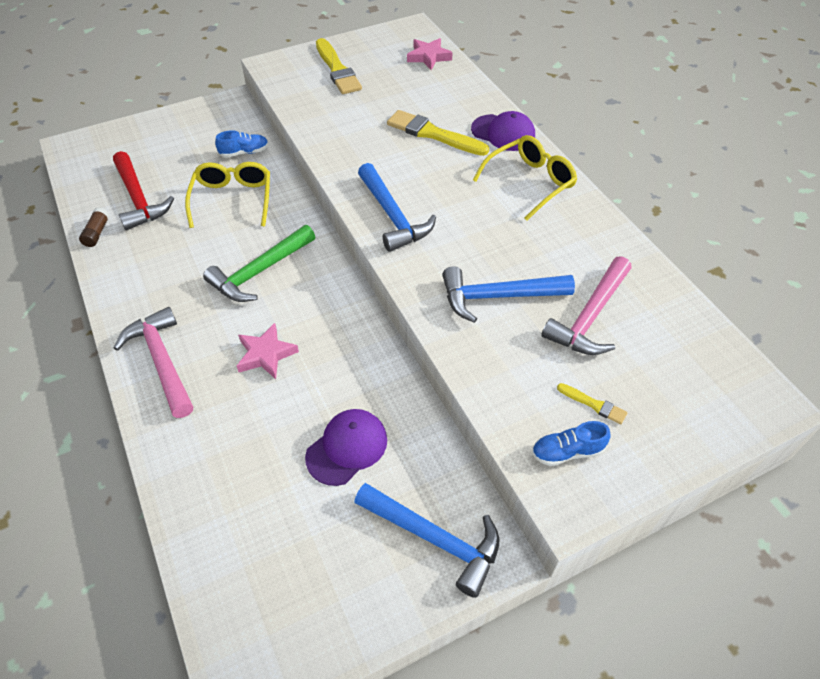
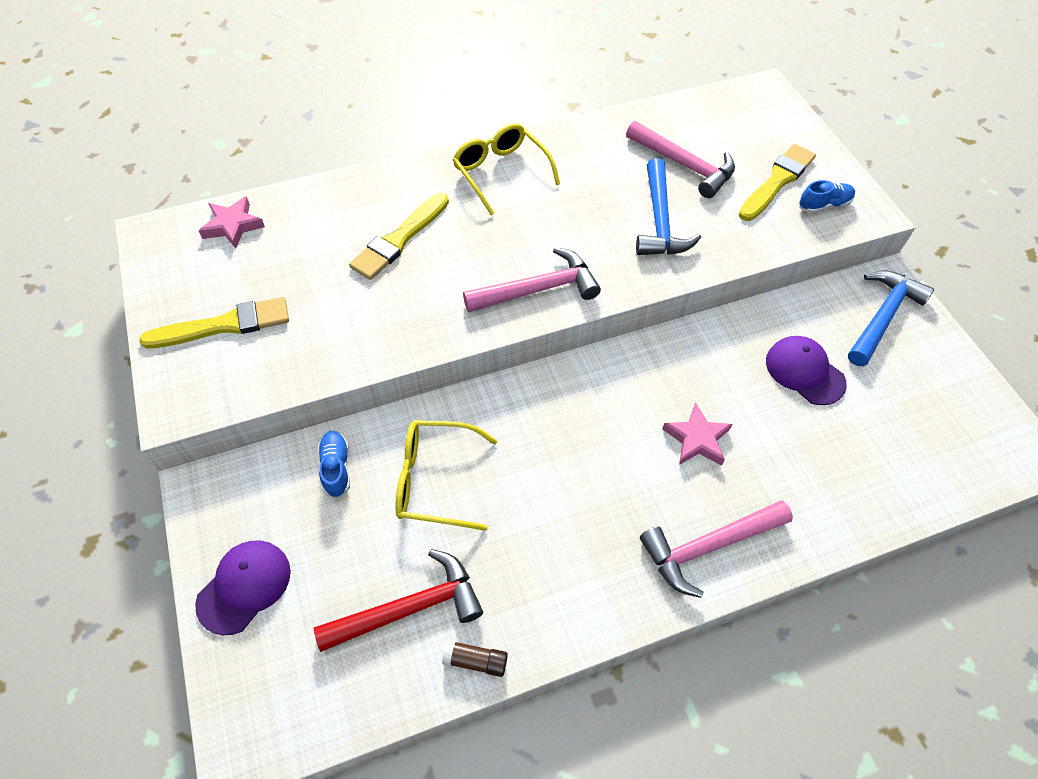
camera: 85 degrees left, 5 degrees up
(259, 272) = (573, 446): green hammer -> none
(393, 216) = (538, 289): blue hammer -> pink hammer
(503, 133) = (413, 180): purple cap -> purple cap (244, 586)
(567, 452) = (824, 205): blue shoe -> blue shoe turned 105 degrees counterclockwise
(594, 404) = (777, 181): yellow brush -> yellow brush, size x2.08

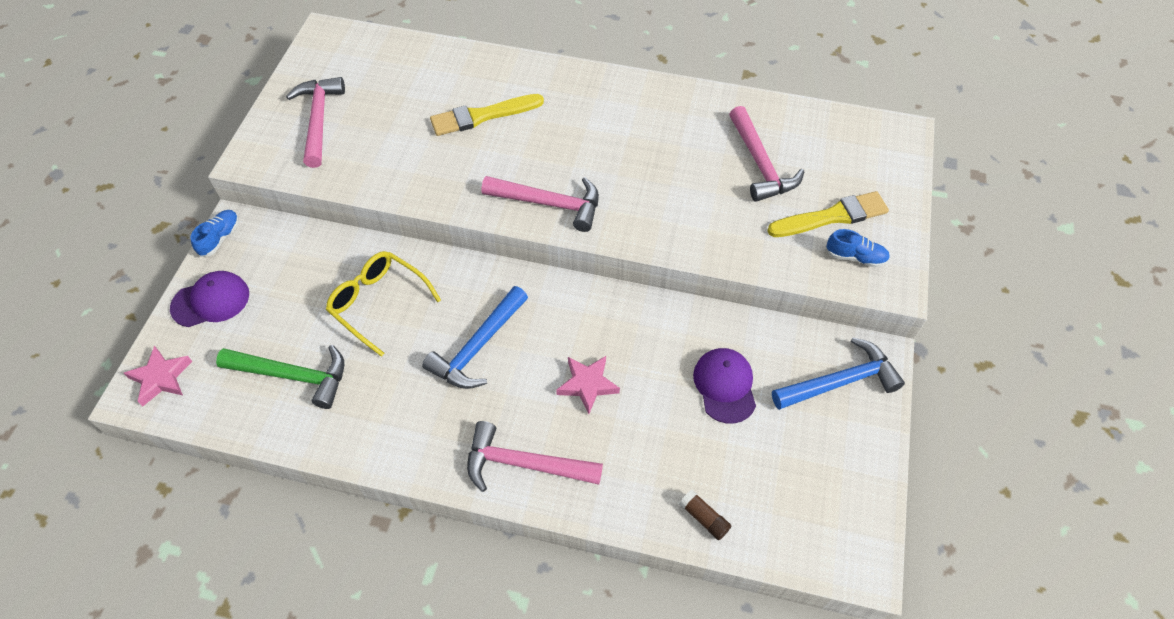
camera: 35 degrees right, 0 degrees up
(224, 325) = (318, 120): yellow brush -> pink hammer
(233, 226) = (380, 51): pink star -> pink star (161, 378)
(336, 468) = (323, 258): blue shoe -> blue shoe (220, 238)
(410, 608) = (293, 376): red hammer -> green hammer
(476, 661) = (304, 435): brown glue stick -> brown glue stick (704, 518)
(500, 172) = (602, 100): yellow glasses -> none
(660, 221) = (695, 199): blue hammer -> blue hammer (478, 347)

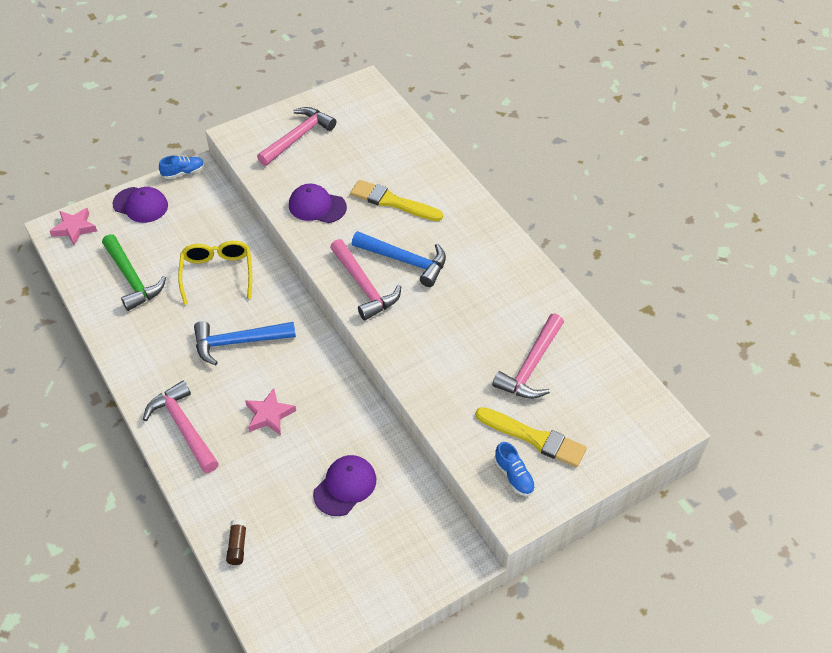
camera: 45 degrees right, 5 degrees down
(417, 167) = (317, 206): none -> purple cap
(840, 381) = (419, 549): blue hammer -> blue hammer (405, 261)

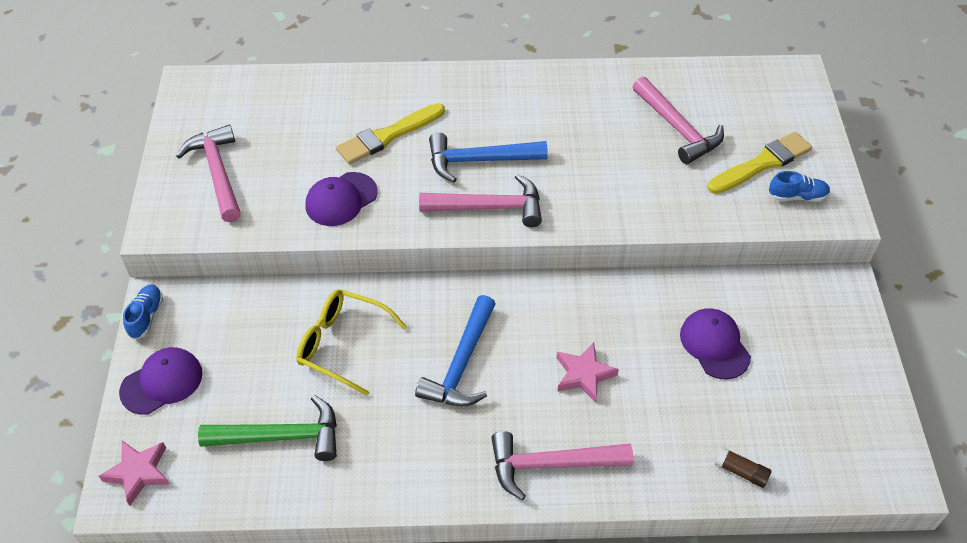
camera: 60 degrees left, 0 degrees up
(405, 261) = (479, 161): blue hammer -> blue hammer turned 150 degrees counterclockwise

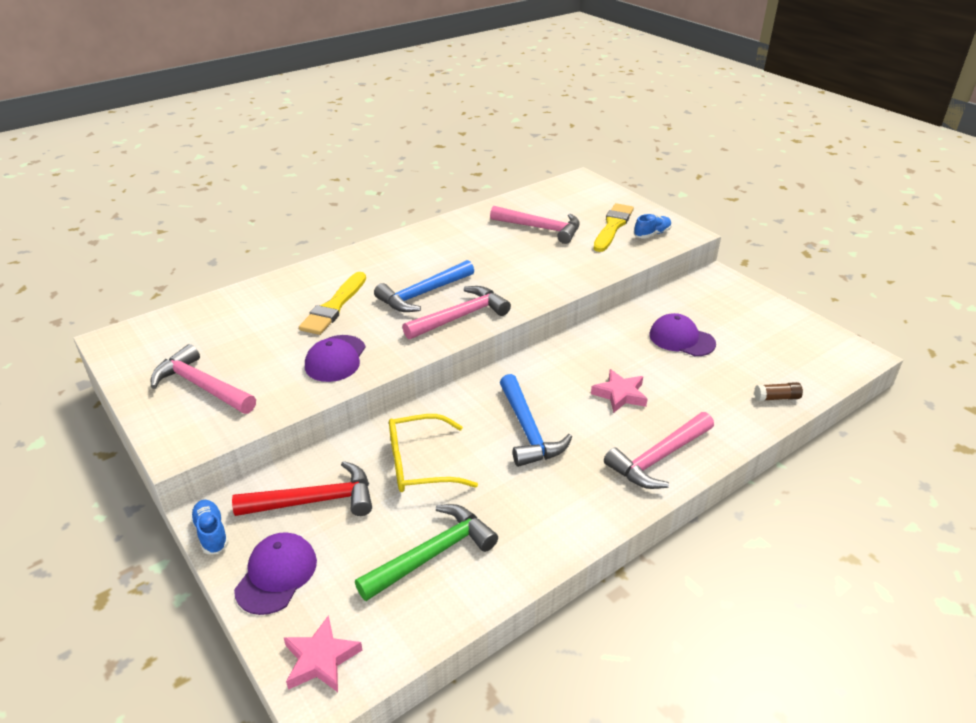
camera: 35 degrees left, 15 degrees down
(237, 331) = (315, 501): none -> red hammer

